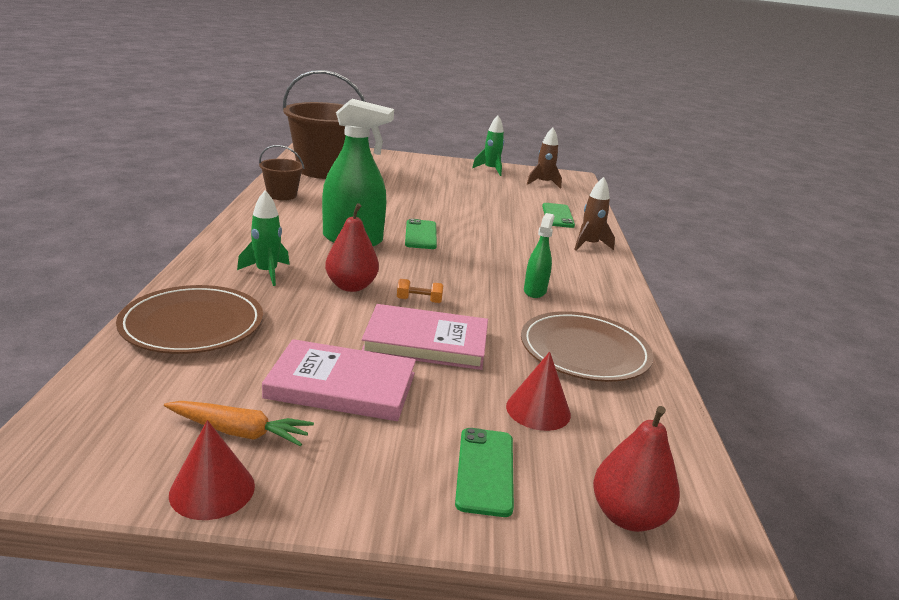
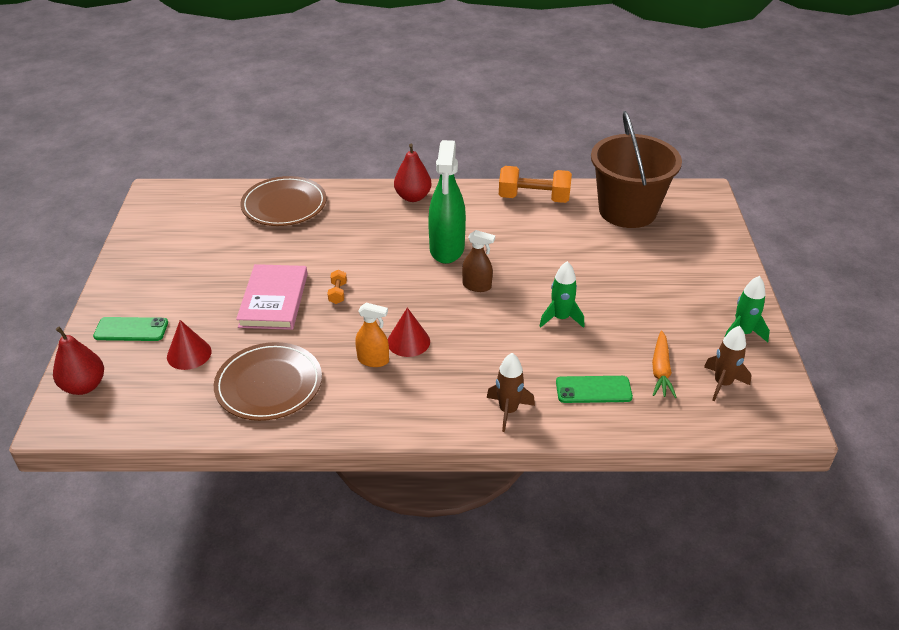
camera: 90 degrees right, 15 degrees up
(212, 489) = (130, 242): red cone -> red cone (408, 341)
(239, 432) = (174, 241): orange carrot -> orange carrot (661, 370)
(267, 273) = (366, 218): green rocket -> green rocket (560, 318)
(282, 195) = (534, 198): brown bucket -> orange dumbbell
(341, 386) = (217, 269): pink book -> none
(351, 286) = (354, 258): red pear -> red pear (413, 197)
(420, 235) = (477, 286): green phone -> brown spray bottle
(535, 291) = (373, 360): green spray bottle -> orange spray bottle

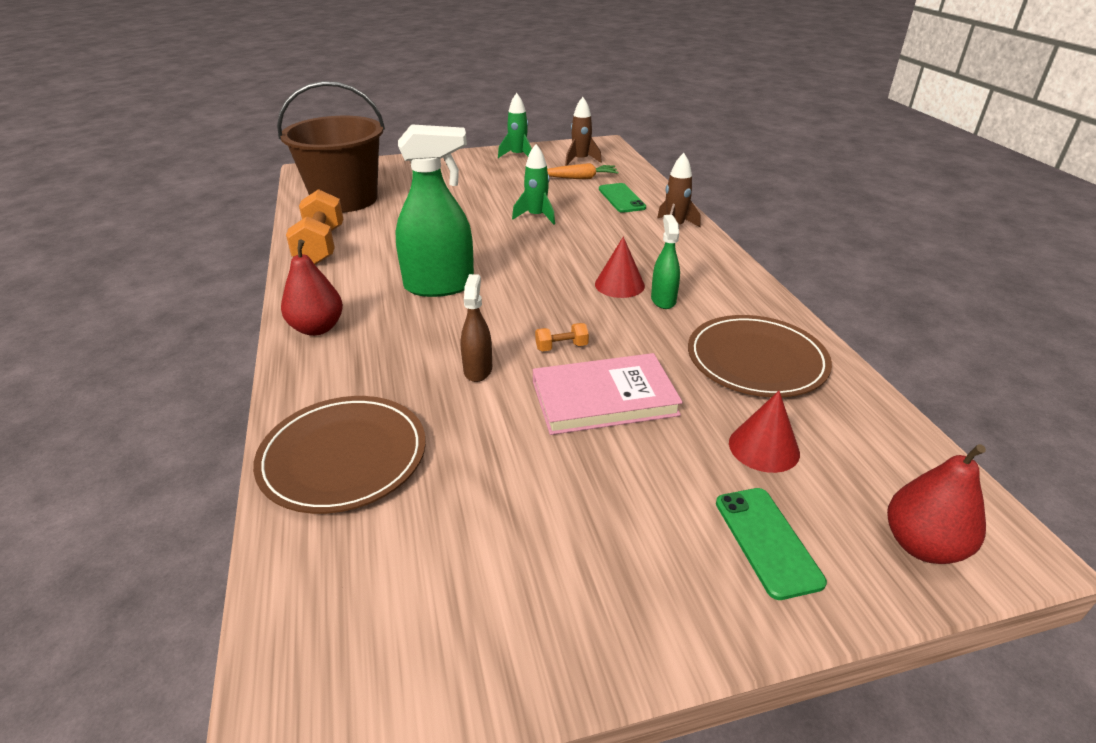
camera: 105 degrees left, 5 degrees down
(373, 360) = (663, 300): orange spray bottle -> green spray bottle
(477, 286) = (505, 260): brown spray bottle -> brown spray bottle (478, 370)

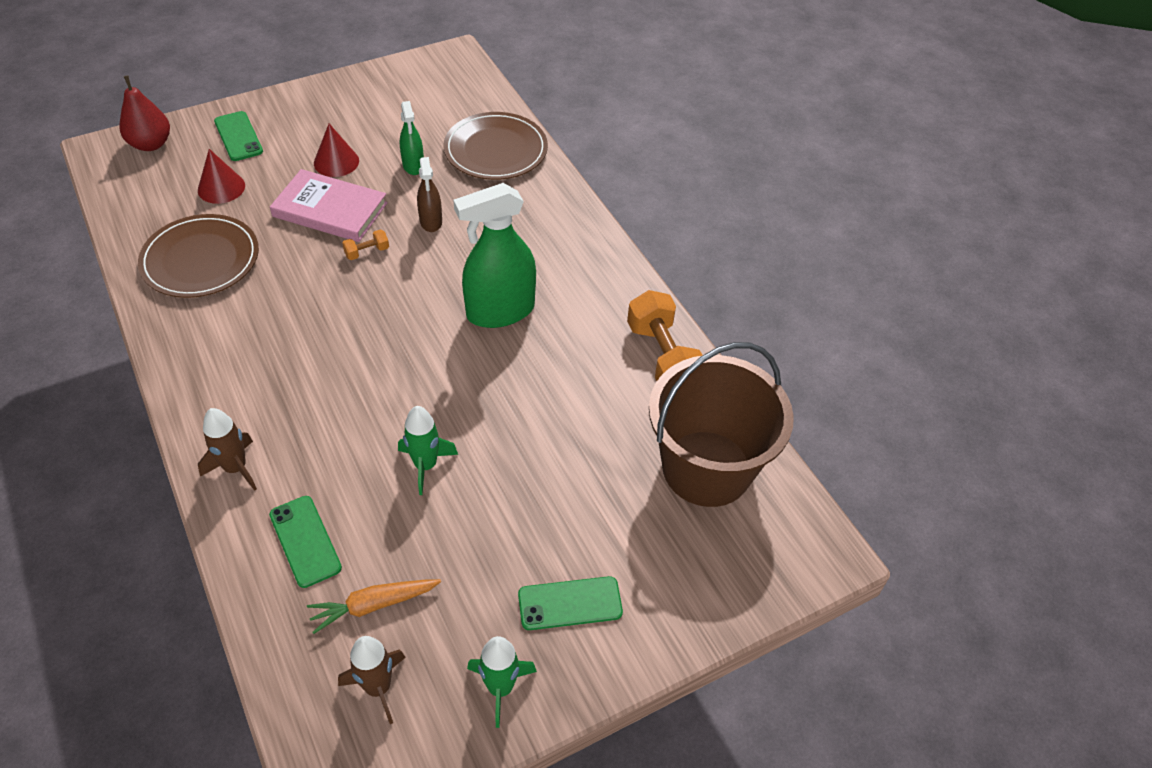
camera: 165 degrees right, 15 degrees up
(317, 328) = (583, 244): red pear -> none
(468, 170) = (570, 603): none -> green phone
(604, 398) = (330, 210): pink book -> pink book turned 45 degrees clockwise
(619, 285) = (314, 339): red cone -> red cone (336, 162)
(663, 300) = (270, 322): green spray bottle -> green spray bottle (413, 165)

